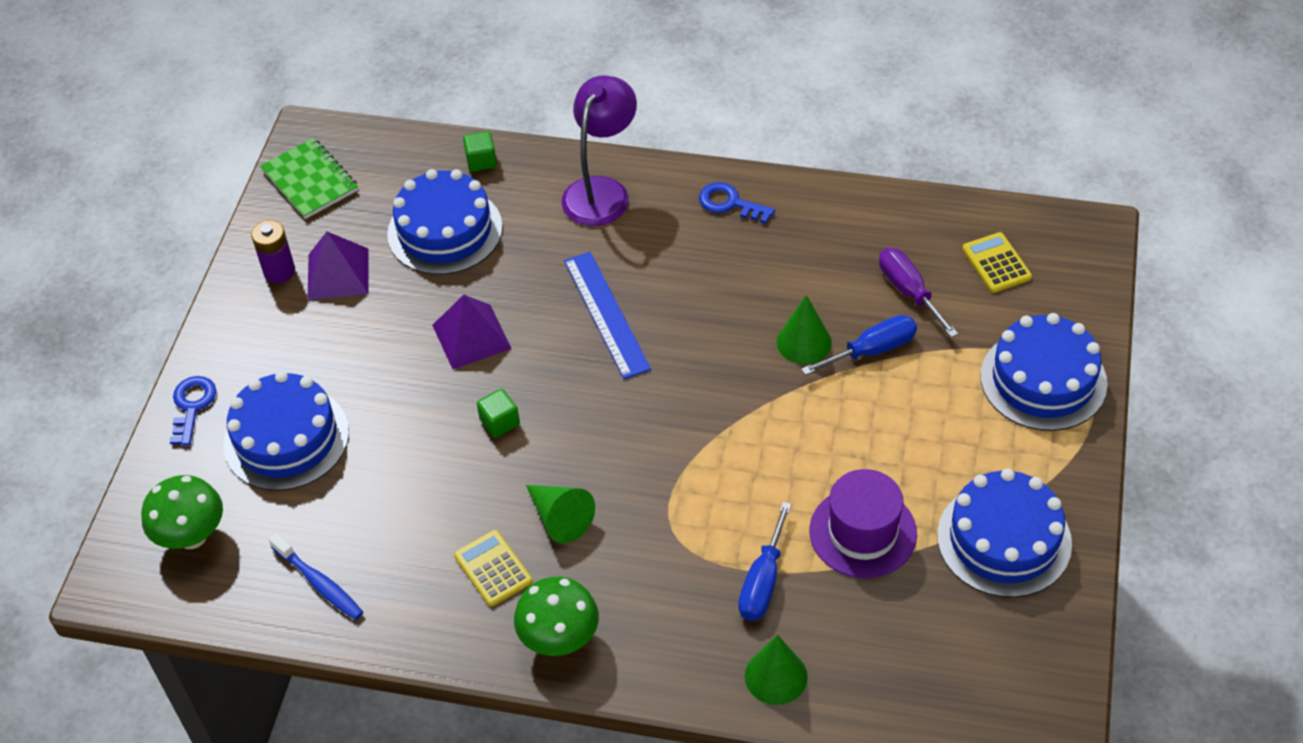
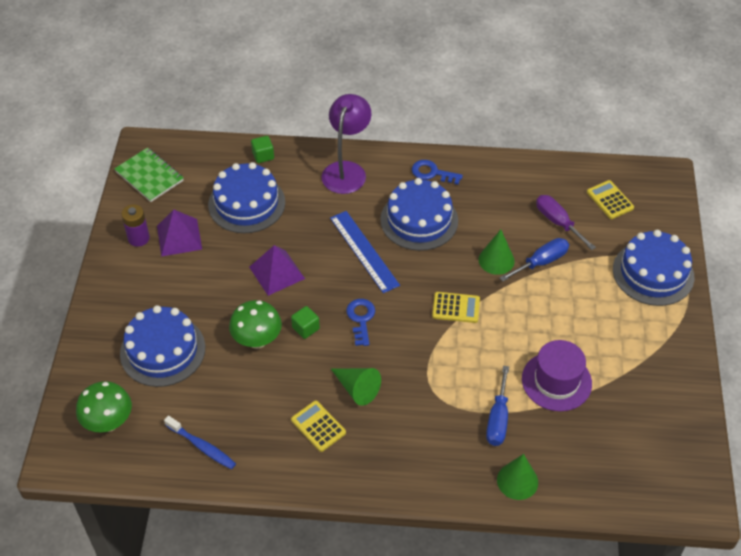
camera: 10 degrees left, 0 degrees up
(192, 406) = (94, 334): blue key -> blue key (361, 319)
(559, 639) = (371, 469): green mushroom -> green mushroom (257, 340)
(729, 409) = (456, 308): none -> yellow calculator
(1004, 539) = (647, 378): blue cake -> blue cake (419, 220)

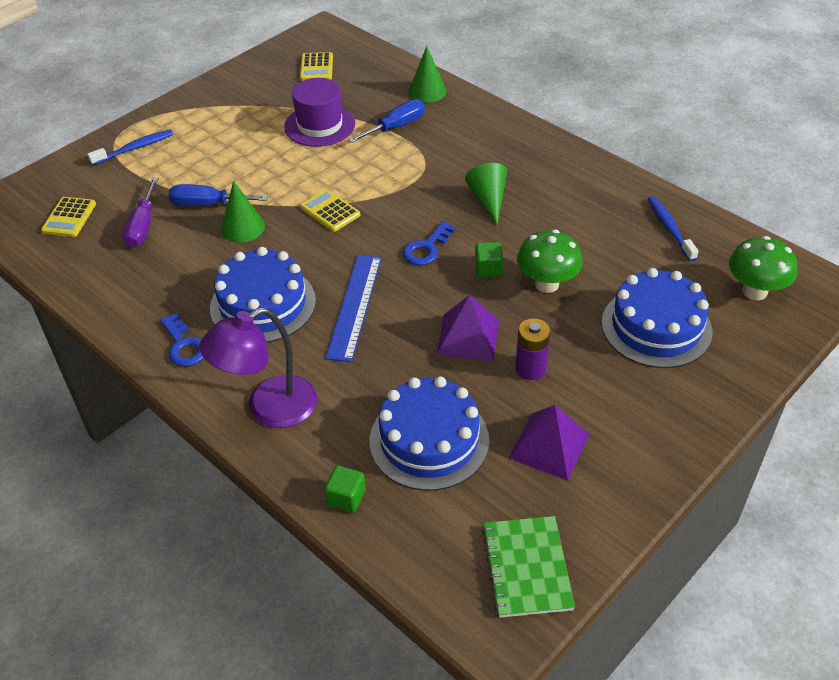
camera: 140 degrees left, 5 degrees down
(138, 238) = (603, 476): purple battery -> purple battery (530, 368)
(318, 426) = (549, 192): yellow calculator -> yellow calculator (316, 67)
(653, 273) = (135, 148): blue cake -> blue toothbrush

